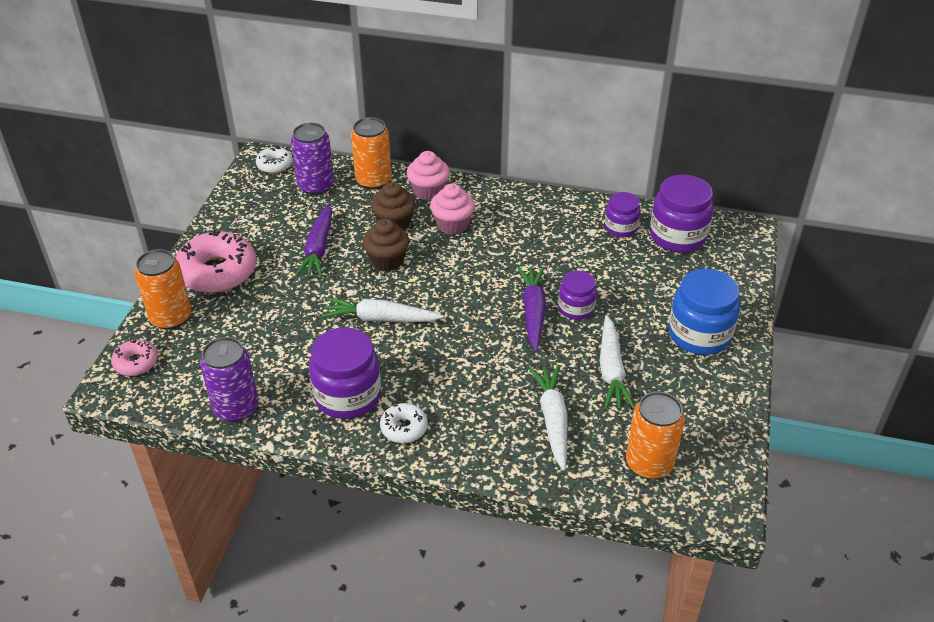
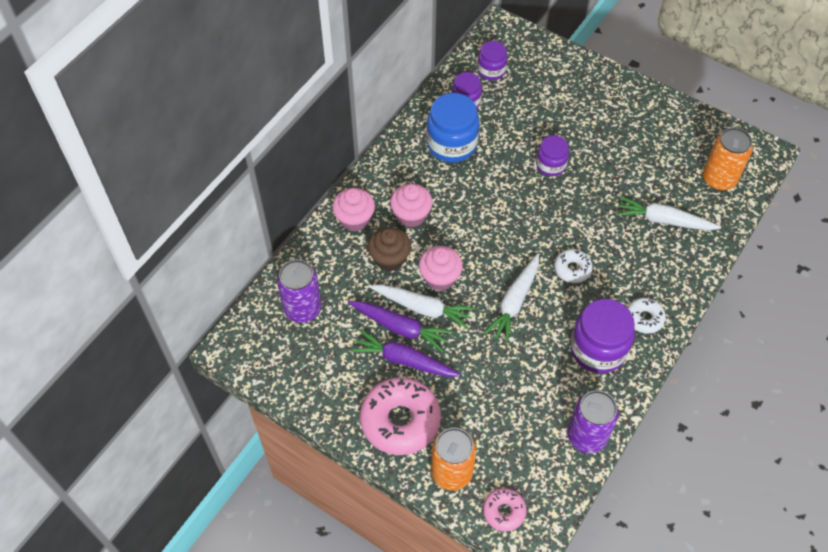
camera: 70 degrees left, 15 degrees up
(274, 165) = (249, 337): white donut -> white donut (572, 269)
(373, 180) = (317, 258): orange can -> none
(387, 260) = (440, 278): brown cupcake -> pink cupcake
(533, 312) = (545, 194): purple carrot -> purple carrot (404, 360)
(611, 370) = (624, 167): white carrot -> white carrot (423, 308)
(677, 236) = (491, 70): purple jar -> purple jar, size x0.59
(699, 334) = (605, 102): blue jar -> blue jar (452, 144)

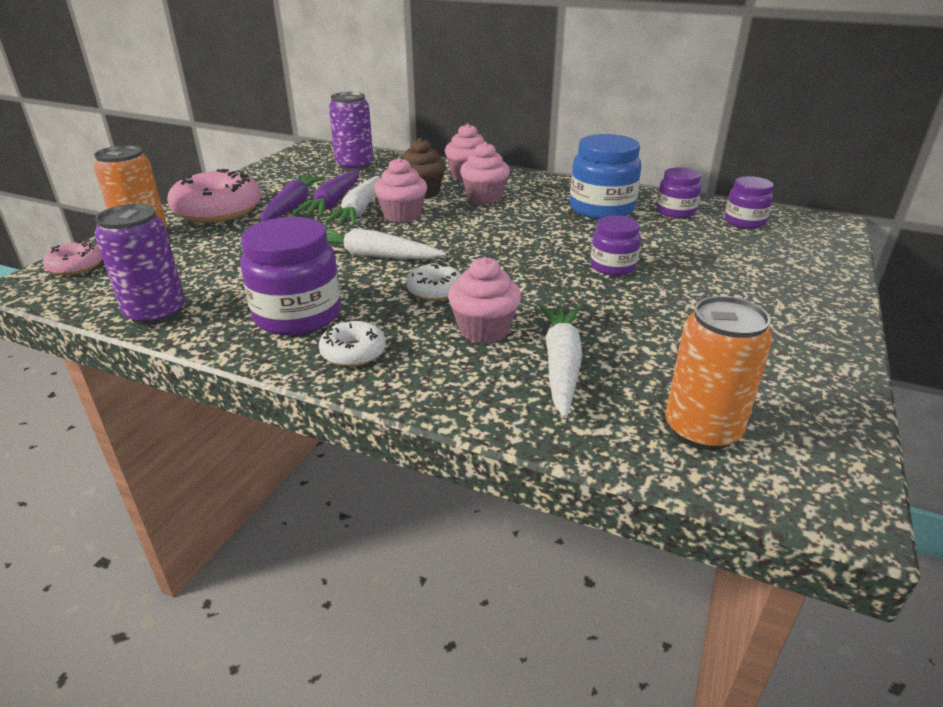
camera: 80 degrees right, 25 degrees down
(624, 250) = (484, 330): none -> pink cupcake

